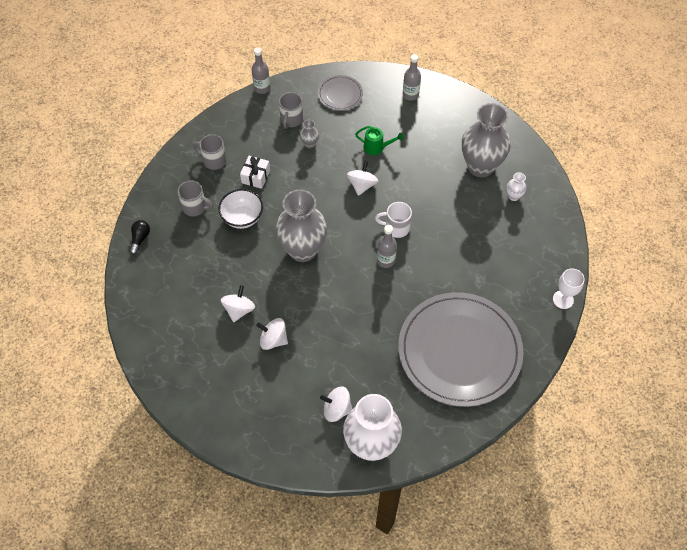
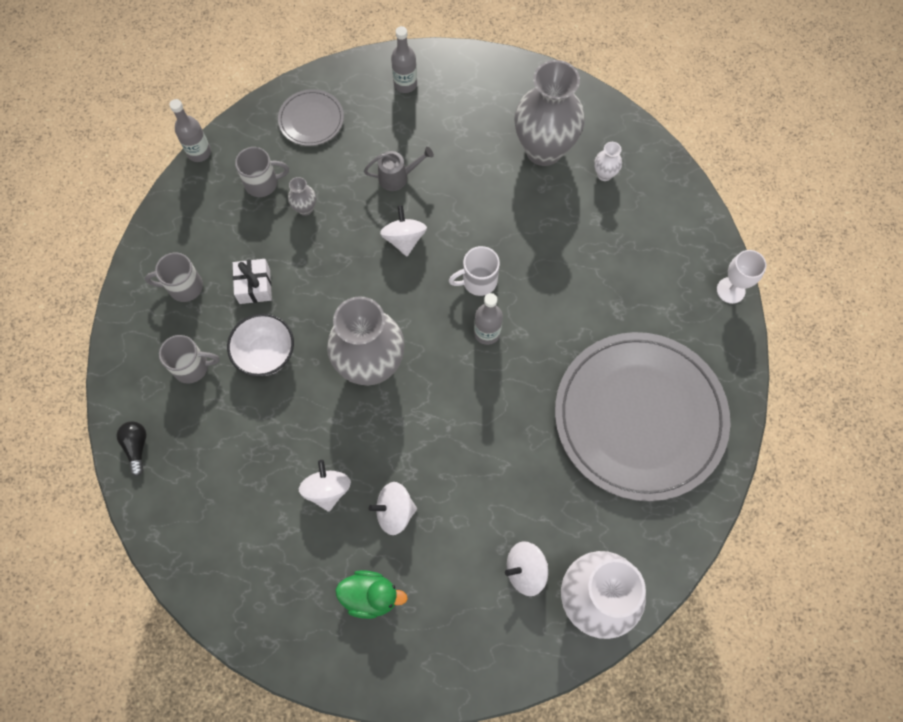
camera: 25 degrees left, 10 degrees up
(233, 381) = (371, 596): none -> green duck
(291, 120) = (262, 183): grey mug -> grey mug turned 90 degrees counterclockwise
(377, 147) = (398, 177): green watering can -> grey watering can

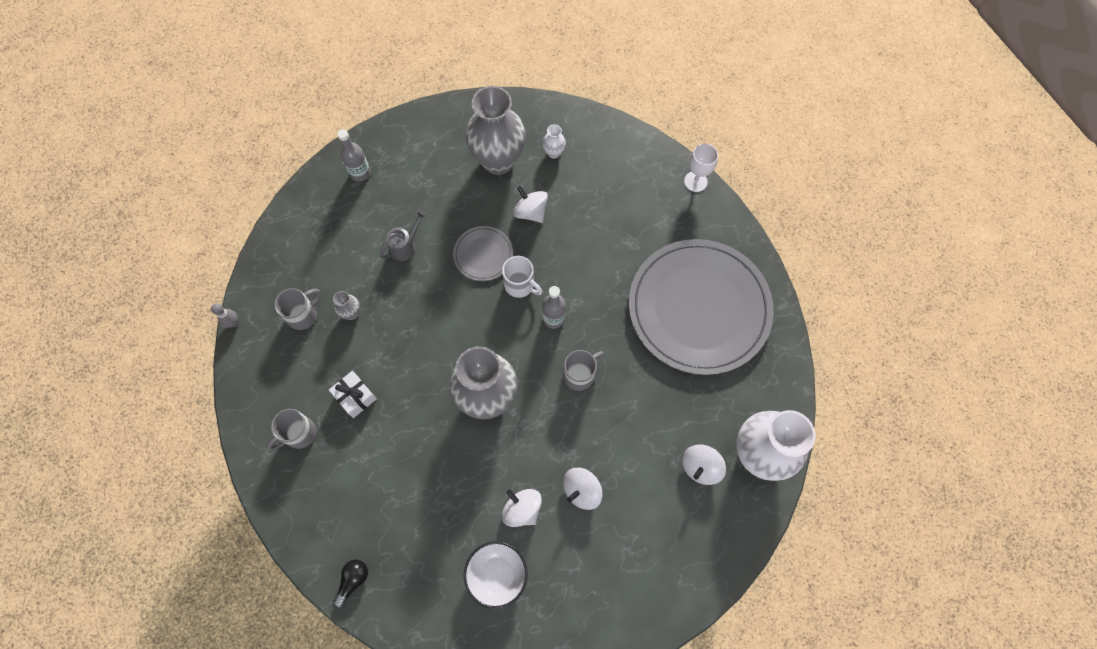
camera: 35 degrees left, 0 degrees up
(137, 447) = (353, 580): black light bulb -> black light bulb turned 75 degrees clockwise
(192, 367) = (351, 490): grey mug -> grey mug (580, 375)
(199, 152) = (234, 323): grey bottle -> grey bowling pin
(266, 354) = (402, 442): white bowl -> white bowl (497, 574)
(311, 119) = (306, 243): grey plate -> grey plate (483, 254)
(371, 596) = (609, 562): green duck -> none
(404, 239) = (444, 289): white spinning top -> white spinning top (530, 212)
(478, 281) = (520, 285): white mug -> white mug turned 90 degrees counterclockwise

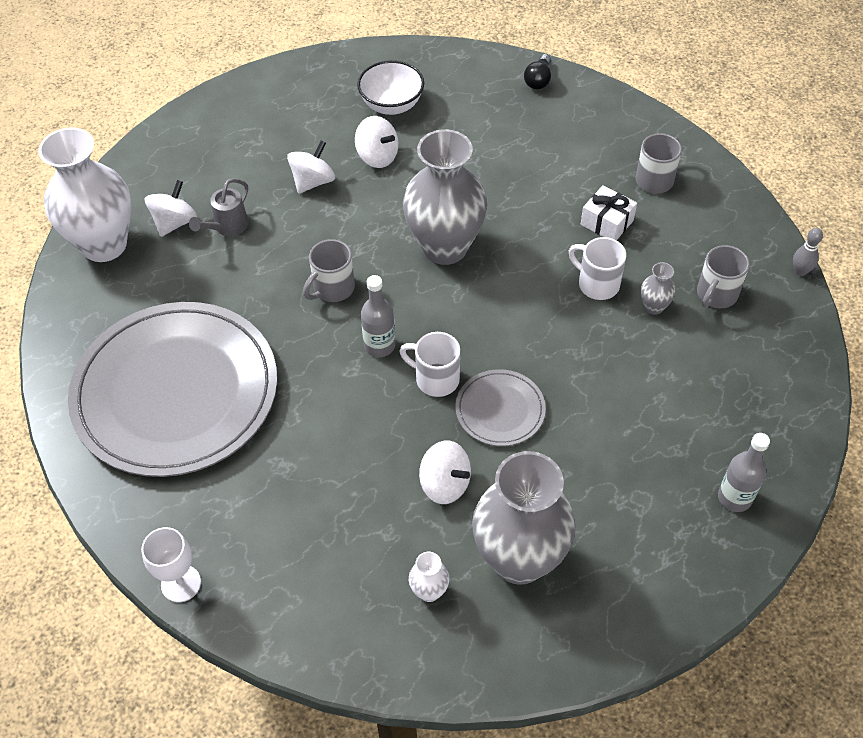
camera: 170 degrees right, 15 degrees down
(384, 340) = (597, 284): none -> white mug
(405, 246) = (617, 402): grey watering can -> grey watering can (227, 227)

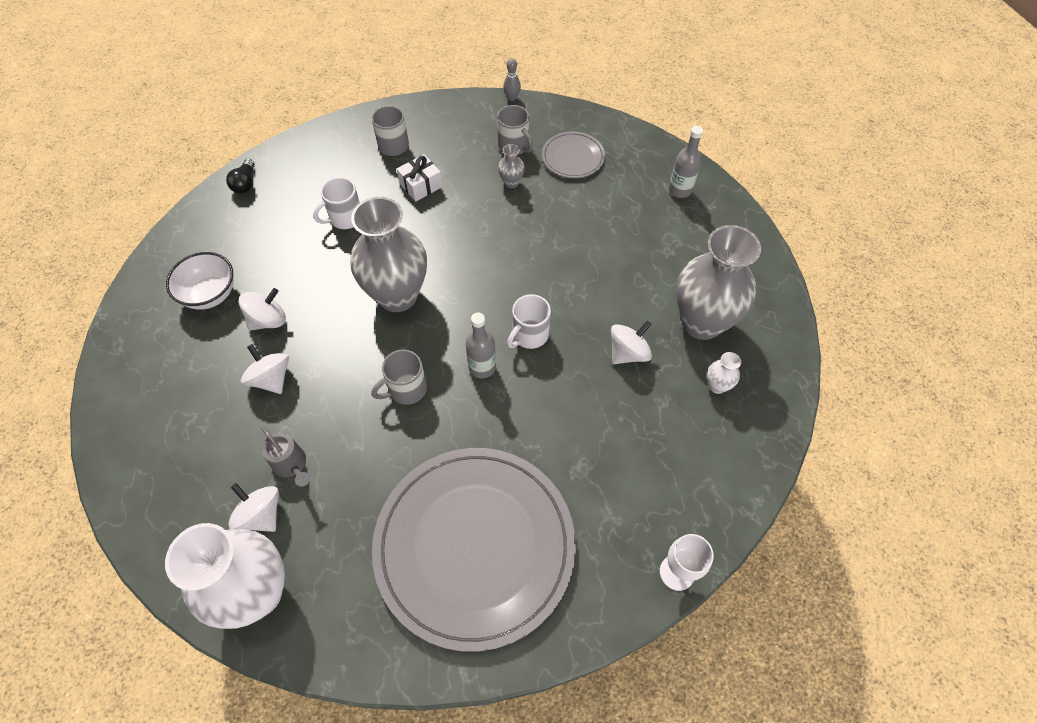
camera: 75 degrees left, 5 degrees up
(332, 288) = (406, 389): grey mug -> grey mug turned 90 degrees clockwise
(500, 410) = (572, 300): grey plate -> grey plate (573, 157)
(538, 80) = (245, 183): black light bulb -> black light bulb turned 60 degrees clockwise
(597, 284) = (477, 208): white mug -> white mug (345, 218)

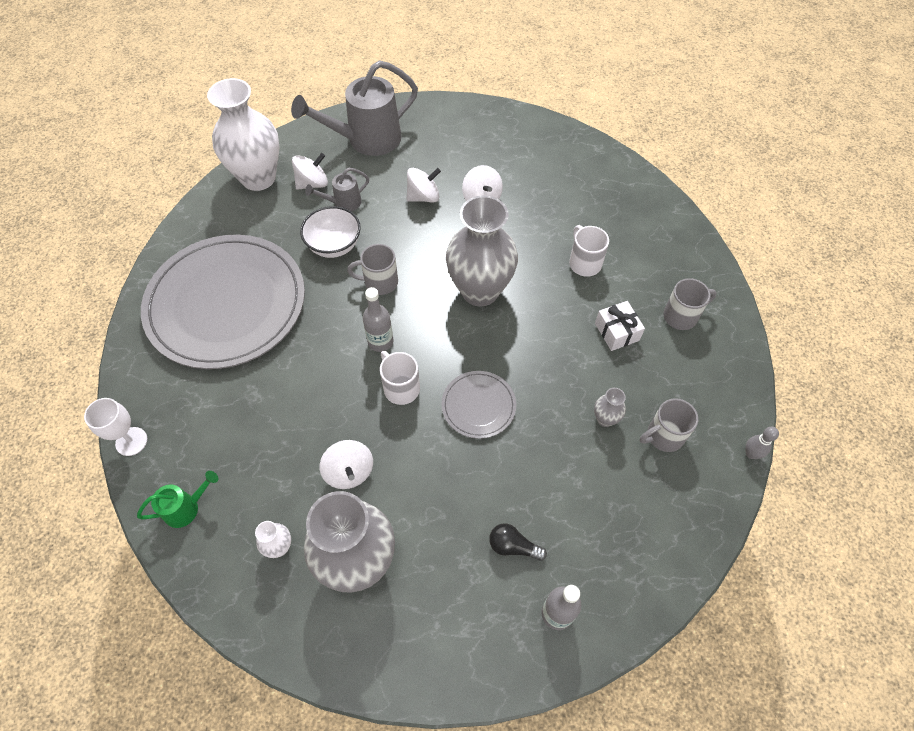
camera: 105 degrees right, 0 degrees up
(173, 472) = (366, 140): none -> grey watering can
(210, 294) = (519, 165): white bowl -> white bowl (334, 246)
(245, 183) = (644, 194): black light bulb -> black light bulb (513, 546)
(406, 389) = (380, 282): grey mug -> grey mug turned 75 degrees counterclockwise
(573, 157) = (635, 497): grey plate -> grey plate (478, 405)
(719, 481) = (186, 508): none -> green watering can

